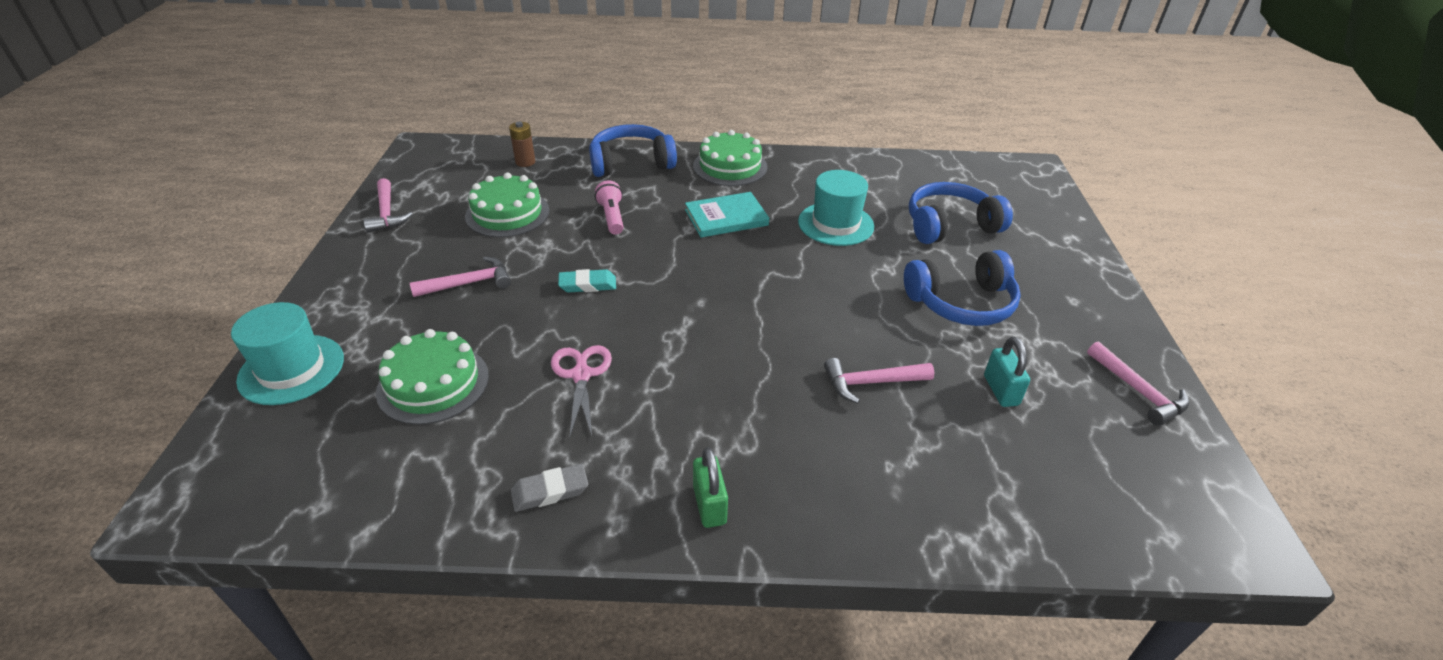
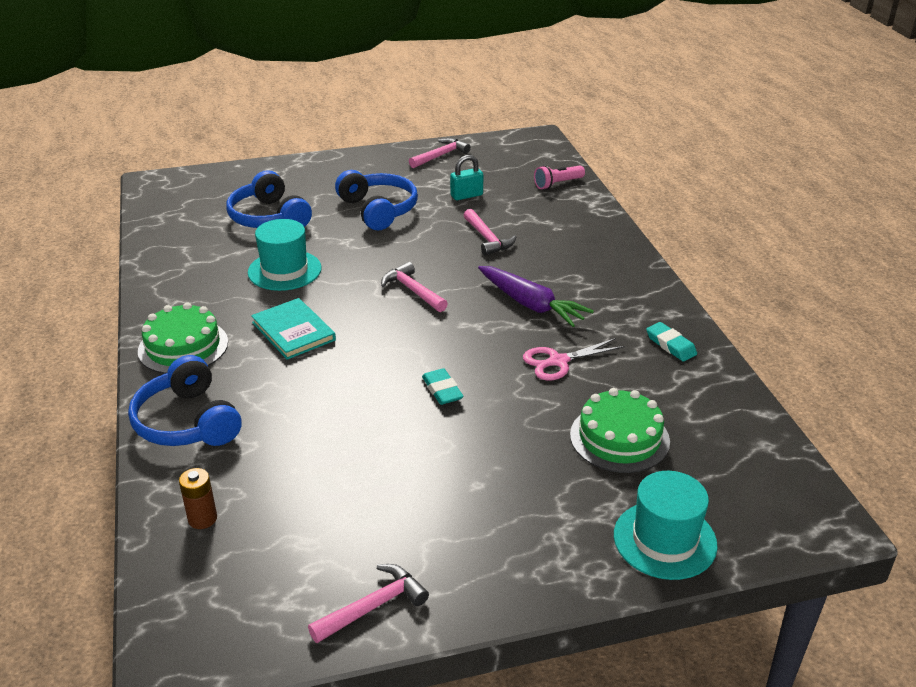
camera: 105 degrees left, 5 degrees down
(469, 283) = (478, 470): pink hammer -> pink hammer (413, 290)
(507, 213) = (336, 489): green cake -> none
(550, 491) = (670, 345): grey eraser -> turquoise eraser
(612, 217) = (317, 405): pink flashlight -> pink flashlight (557, 184)
(701, 383) = (531, 304): none -> purple carrot
(709, 505) = (632, 283): green padlock -> none

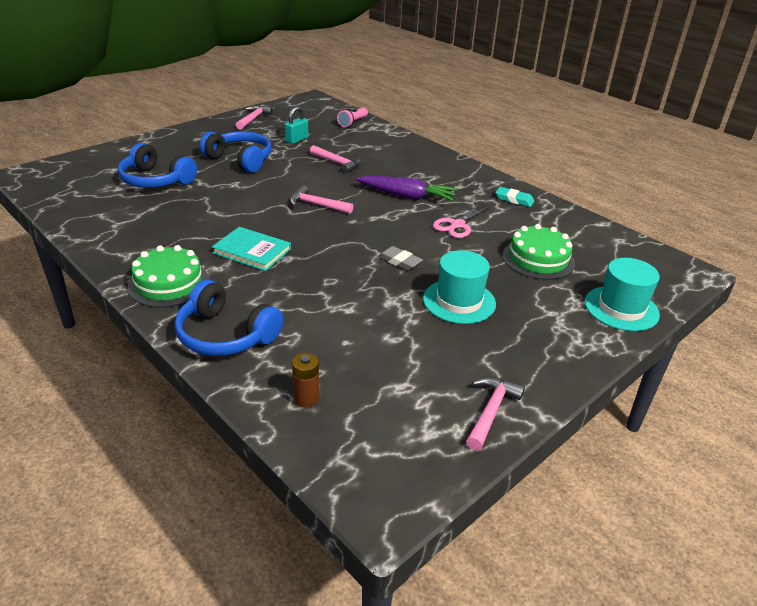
camera: 30 degrees left, 0 degrees up
(284, 270) = (204, 212): turquoise hat -> turquoise hat (459, 301)
(442, 390) = (399, 261): turquoise eraser -> grey eraser

